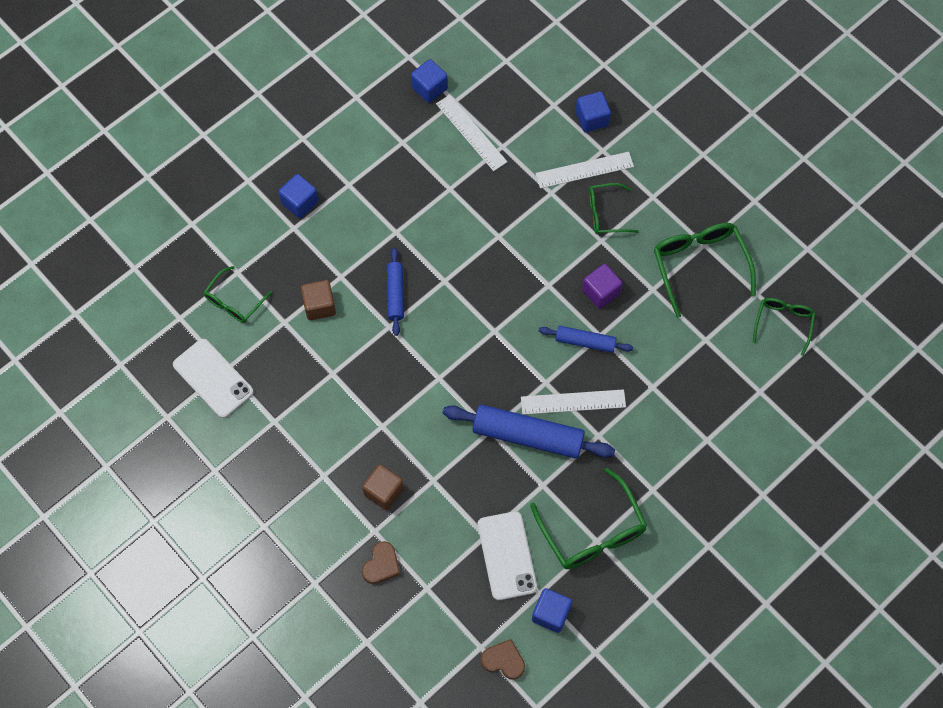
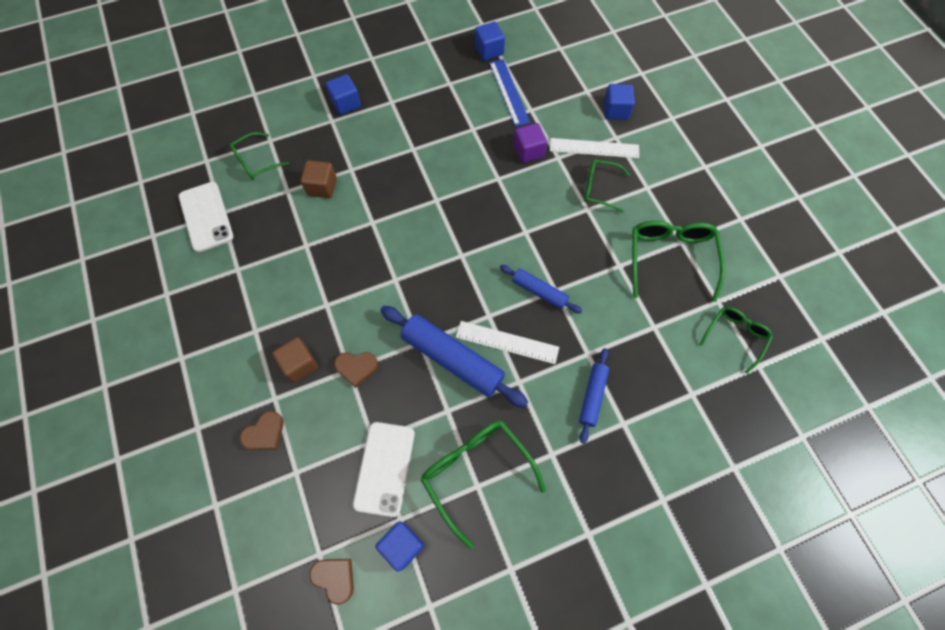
camera: 20 degrees right, 0 degrees up
(395, 294) = (389, 198): blue rolling pin -> blue rolling pin (592, 396)
(440, 476) = (356, 368): none -> brown heart
(471, 132) = (509, 92): white ruler -> blue ruler
(592, 530) = (476, 473): green glasses -> green glasses turned 150 degrees clockwise
(601, 292) = (570, 253): purple cube -> purple cube (528, 151)

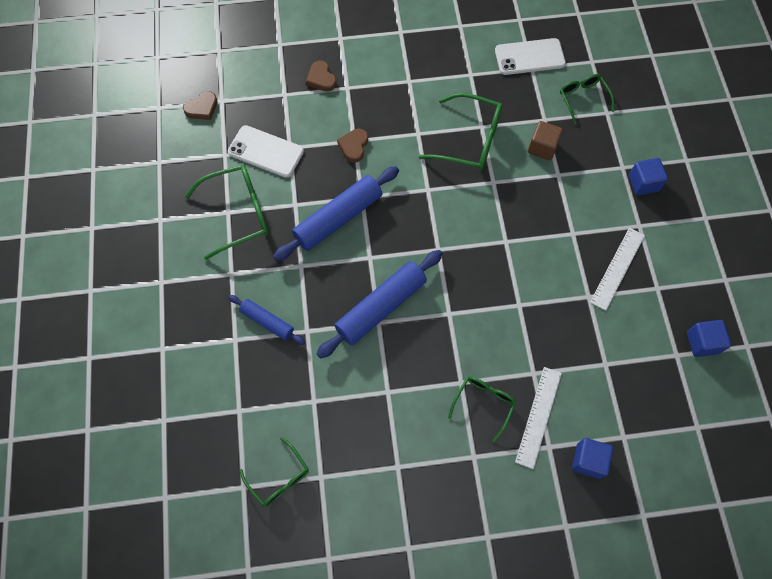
camera: 105 degrees right, 0 degrees up
(299, 364) = (370, 108): brown cube -> none
(402, 545) = (206, 153): blue cube -> none
(507, 342) = (340, 266): white ruler -> white ruler (617, 268)
(509, 92) = (635, 348): blue ruler -> none
(528, 151) = (548, 345): purple cube -> none
(539, 291) = (381, 307): blue rolling pin -> blue rolling pin, size x1.78
(670, 259) = (381, 447): green glasses -> green glasses (469, 140)

